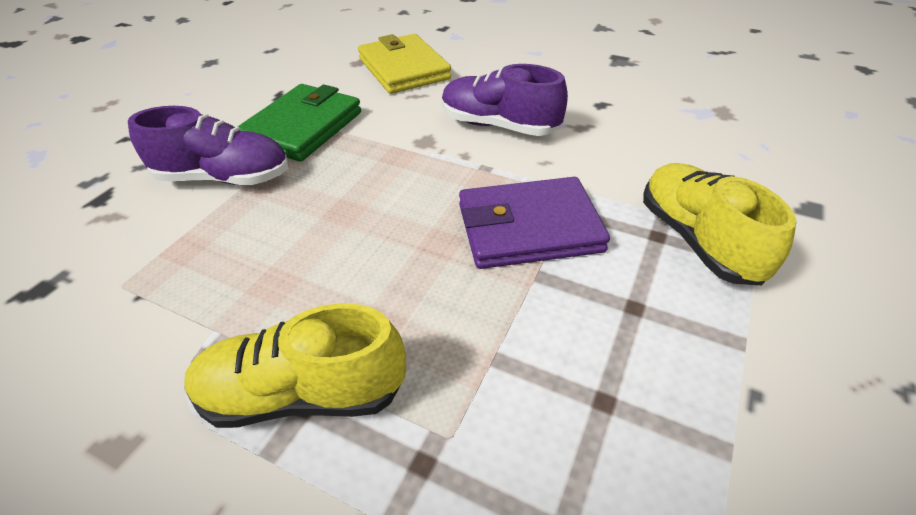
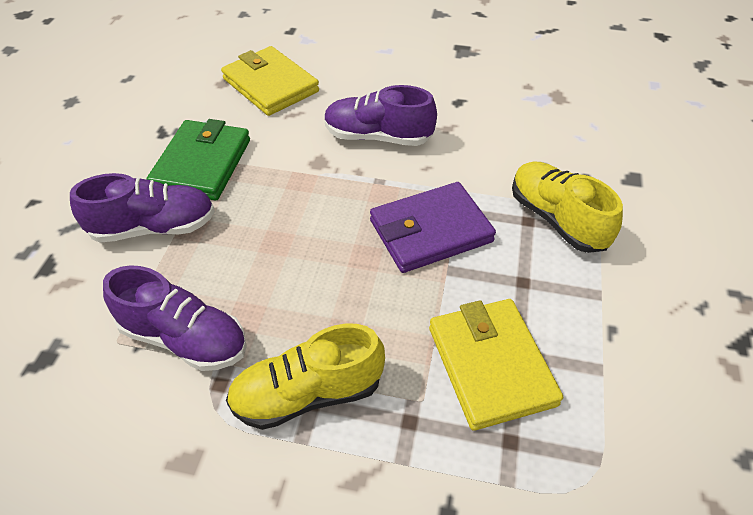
camera: 15 degrees left, 5 degrees up
(194, 296) = (184, 339): none -> purple shoe
(561, 409) = (490, 366): none -> yellow wallet

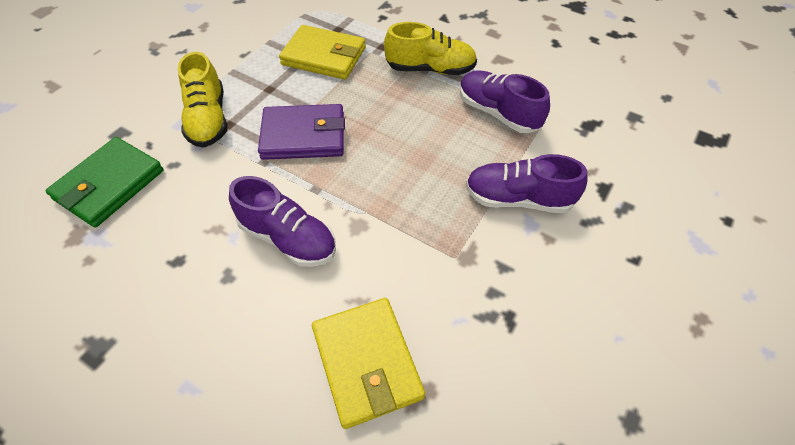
camera: 160 degrees left, 5 degrees up
(202, 164) = (470, 257): green wallet -> green wallet (109, 185)
(490, 366) = (324, 56): yellow wallet -> yellow wallet turned 75 degrees counterclockwise

